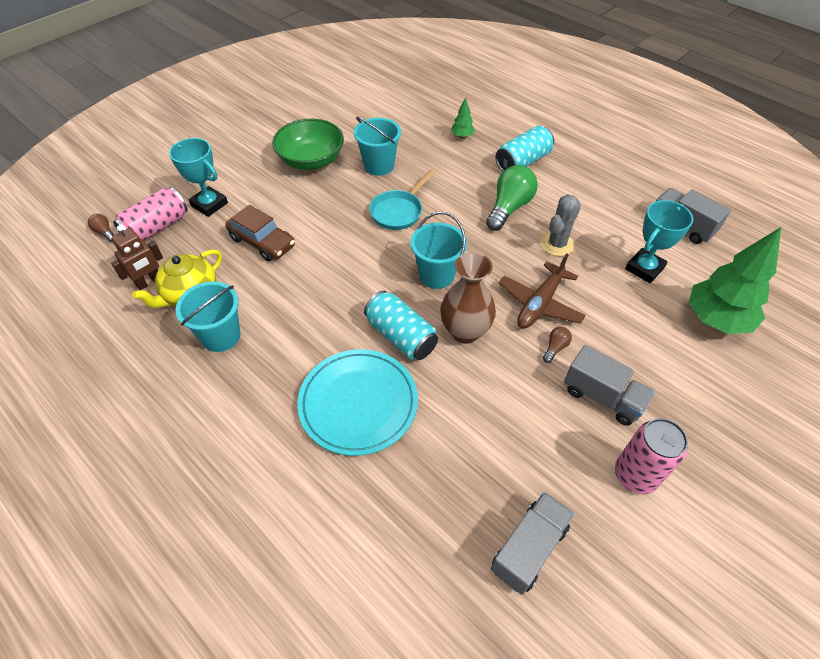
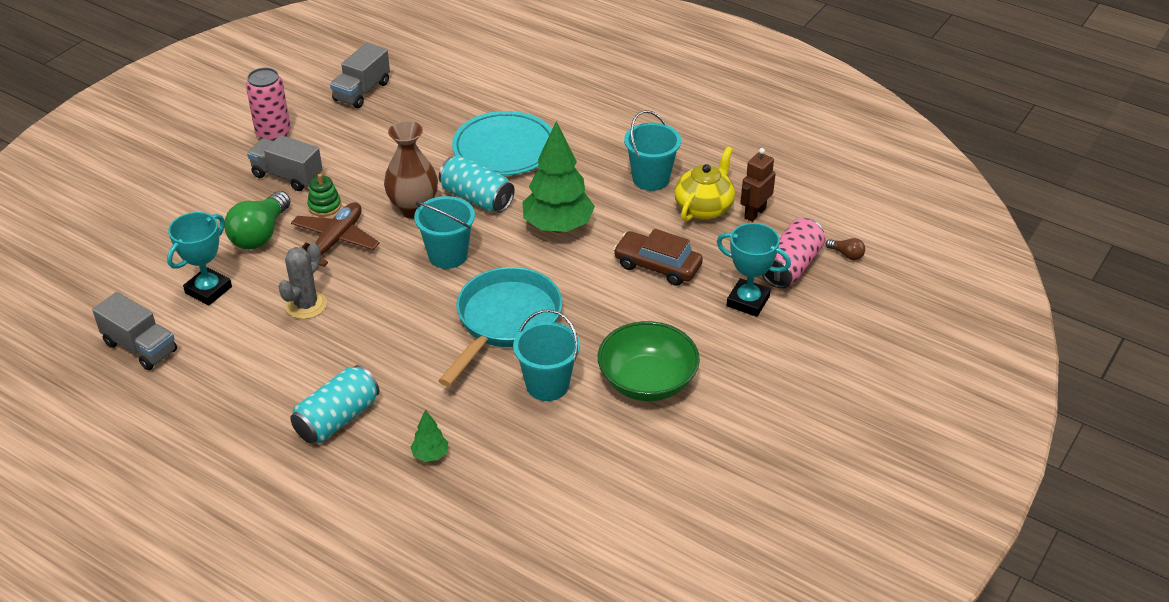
camera: 170 degrees right, 10 degrees down
(399, 211) = (505, 322): turquoise pan -> turquoise pan, size x1.57
(509, 208) = (362, 344): green light bulb -> green light bulb (260, 234)
(555, 348) = (324, 206): brown light bulb -> green stacking toy
(716, 319) = (150, 248): green tree -> green tree (558, 226)

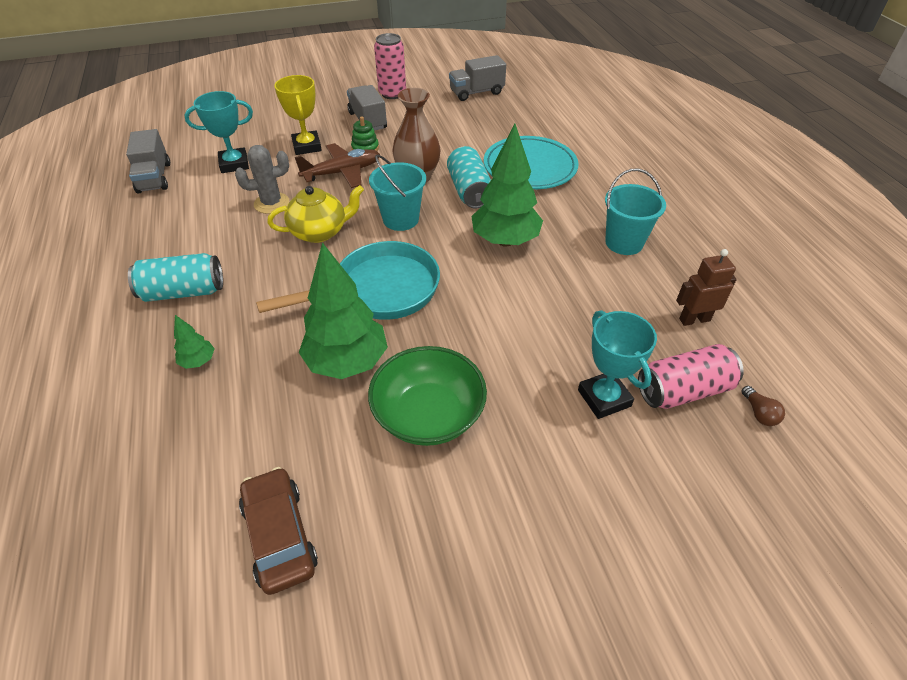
camera: 40 degrees right, 5 degrees up
(260, 234) = (307, 146): green light bulb -> yellow trophy
(547, 385) = (347, 362): turquoise bucket -> green tree
(657, 266) = (552, 316): brown car -> brown car (279, 535)
(704, 208) = (648, 289): yellow teapot -> yellow teapot (320, 232)

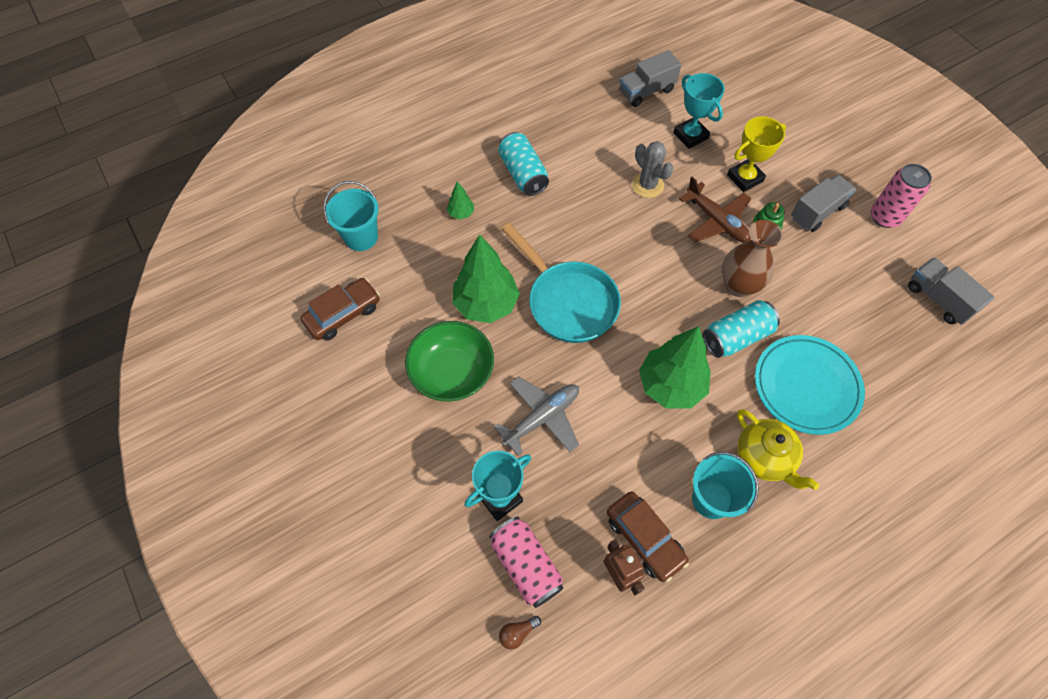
camera: 75 degrees right, 15 degrees up
(320, 232) = (624, 234): yellow teapot -> yellow teapot (764, 457)
(400, 219) = (666, 290): turquoise bucket -> turquoise bucket (361, 237)
(513, 341) = (542, 417): none -> grey plane
(658, 293) = (644, 538): none -> brown car

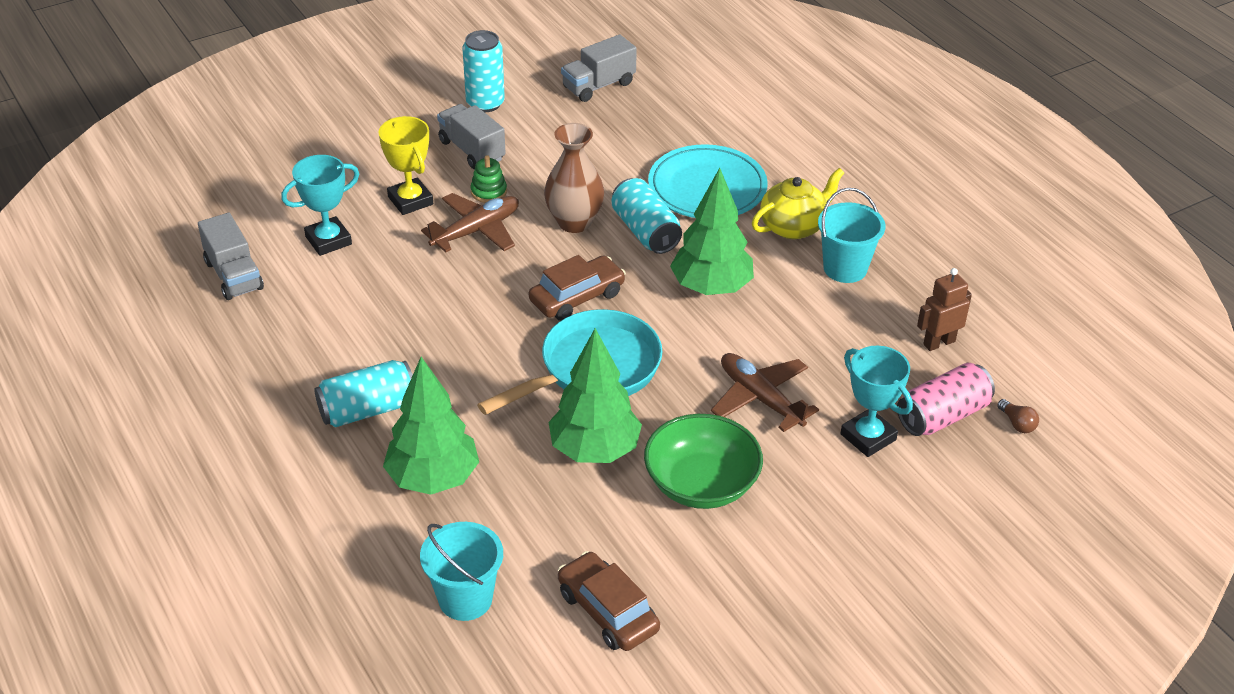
camera: 90 degrees left, 20 degrees down
(461, 213) = (433, 479): green tree -> green tree, size x2.25
(542, 417) = (760, 398): grey plane -> brown plane
(644, 538) = (896, 321): brown car -> brown car (577, 297)
(647, 185) = (409, 286): grey cactus -> none
(885, 217) = (485, 103): pink can -> turquoise can

